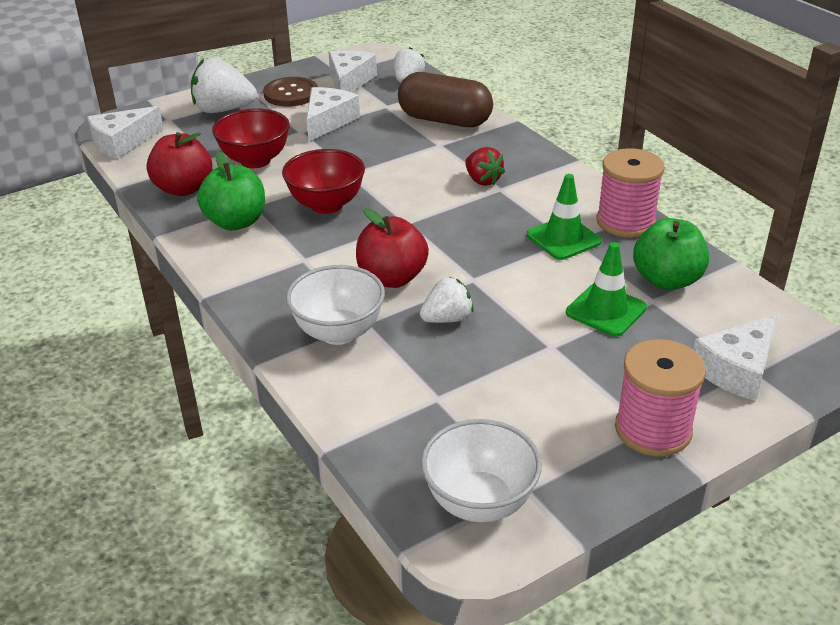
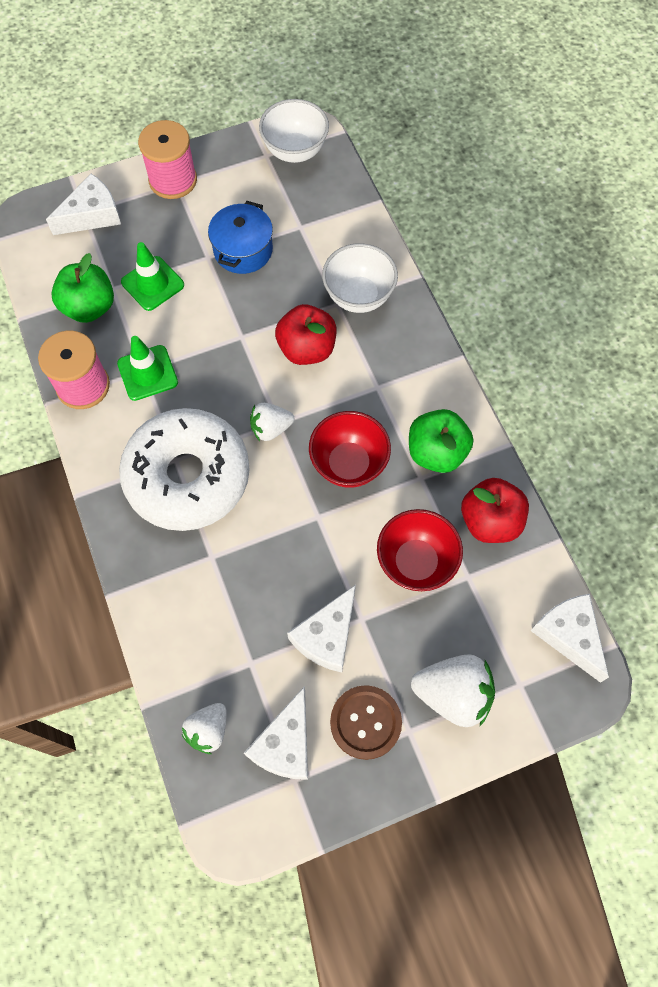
camera: 170 degrees left, 30 degrees up
(122, 142) = (569, 635): white cheese -> white cheese turned 90 degrees counterclockwise
(444, 120) = (191, 609): brown capsule -> none
(447, 319) = (274, 296): white strawberry -> white strawberry (271, 428)
(482, 180) = (187, 477): red strawberry -> white donut
(507, 359) = (243, 250): none -> blue pot

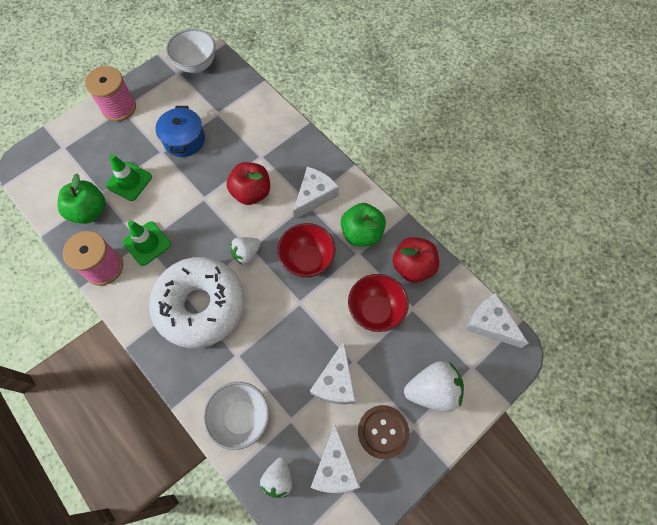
camera: 20 degrees left, 0 degrees up
(92, 215) = (69, 147): white cheese -> white cheese (314, 195)
(358, 296) = (273, 147): white bowl -> white bowl (241, 418)

